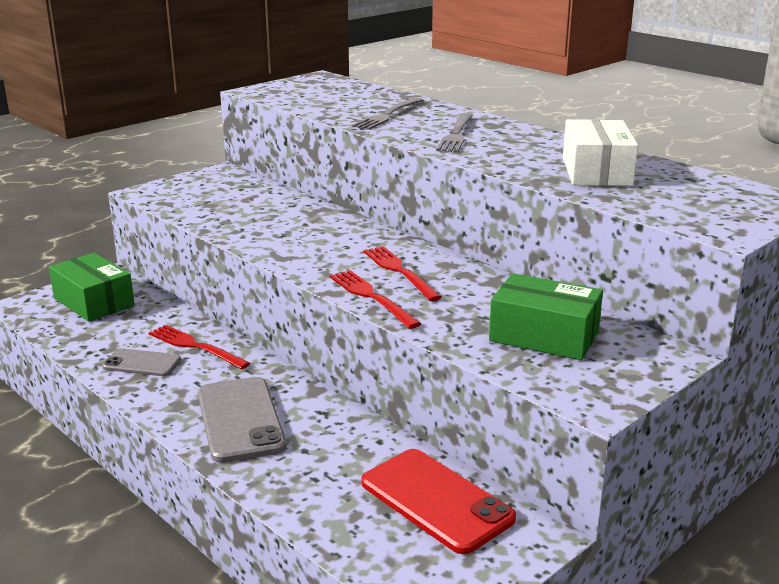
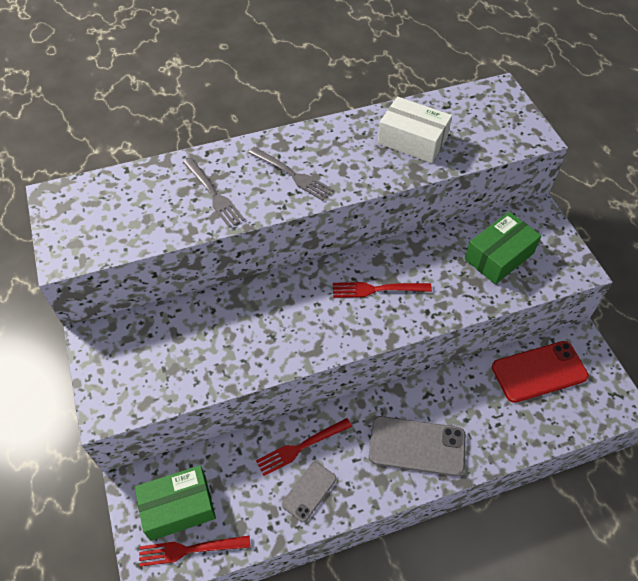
camera: 65 degrees left, 30 degrees up
(370, 297) = (409, 320): red fork -> red fork (189, 550)

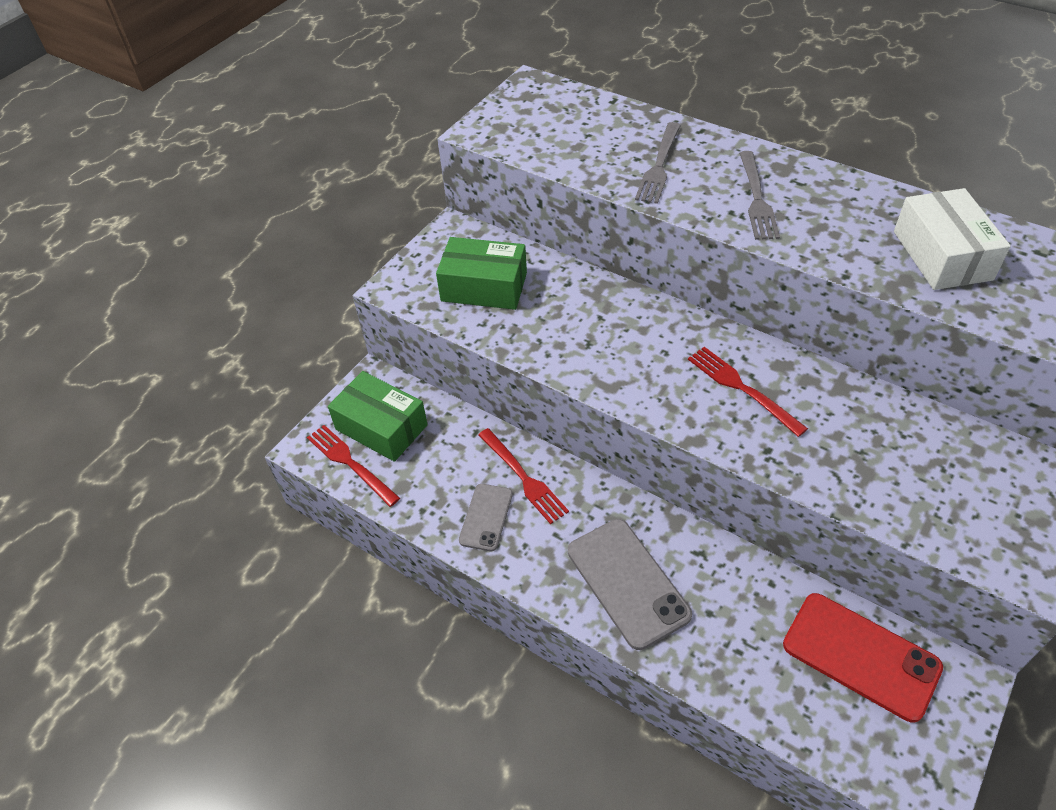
camera: 55 degrees right, 5 degrees down
(300, 447) = (524, 478): red fork -> red fork turned 150 degrees counterclockwise
(309, 491) = (486, 517): grey phone -> grey phone turned 75 degrees counterclockwise
(499, 256) = (933, 473): green box -> green box (484, 287)

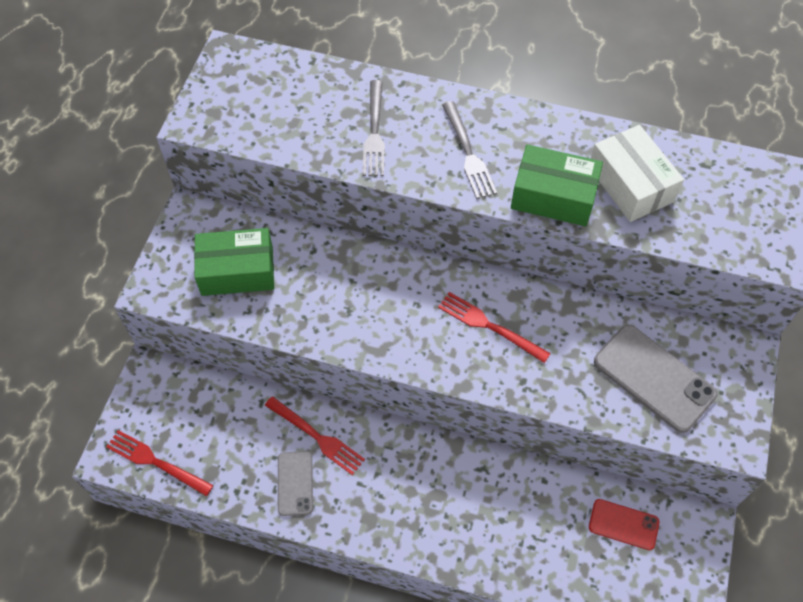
camera: 20 degrees left, 10 degrees up
(381, 427) = (173, 418): green box -> green box (553, 196)
(627, 582) = (430, 511): grey phone -> grey phone (654, 378)
(860, 656) = (623, 524): red phone -> red phone, size x0.58

